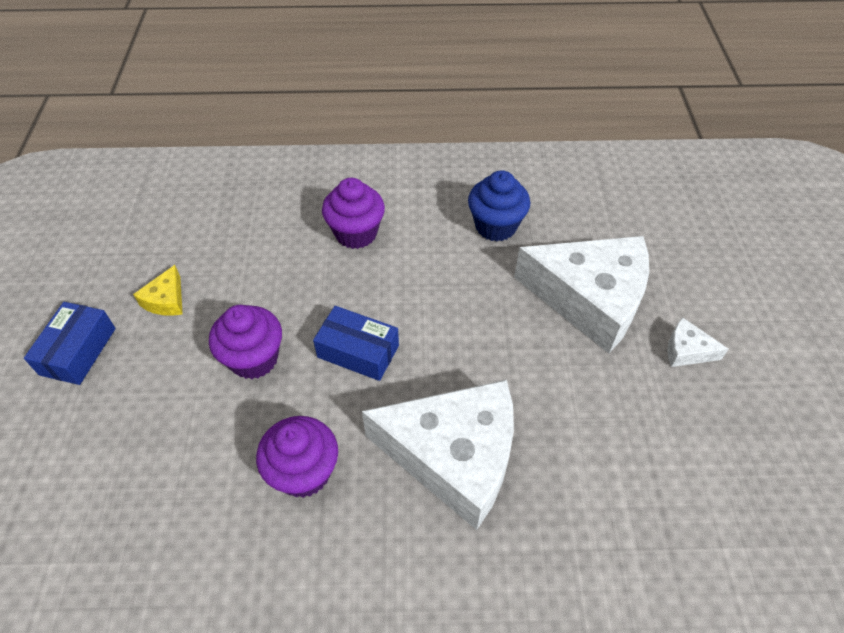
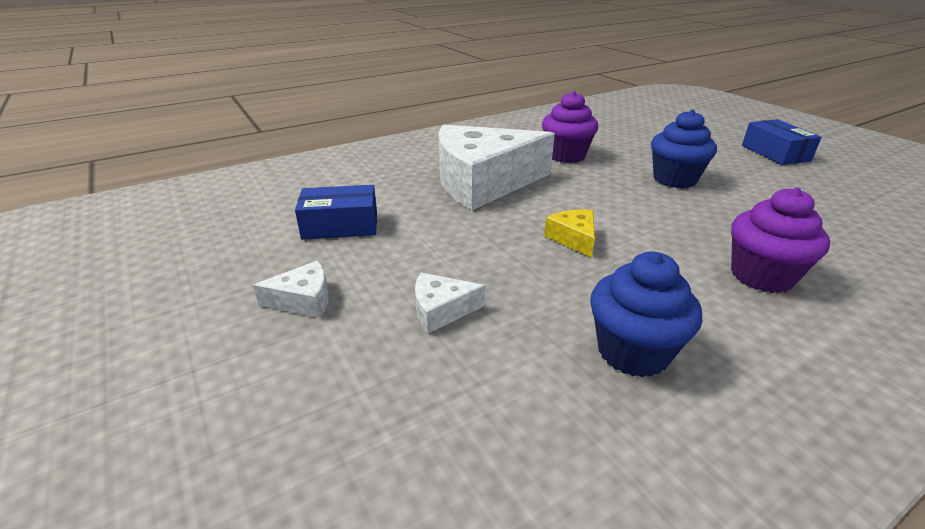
camera: 150 degrees right, 20 degrees down
(166, 300) = (789, 184): yellow cheese -> yellow cheese (573, 238)
(254, 359) = (674, 179): purple cupcake -> blue cupcake
(358, 351) = (614, 203): blue box -> blue box (340, 226)
(590, 299) = (441, 310): white cheese -> white cheese, size x0.40

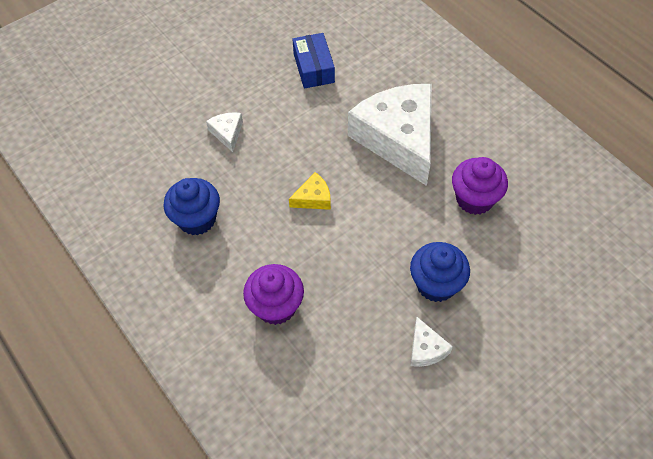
camera: 85 degrees right, 25 degrees up
(303, 300) = (232, 73): white cheese -> white cheese (426, 349)
(775, 153) = (537, 405): blue box -> none

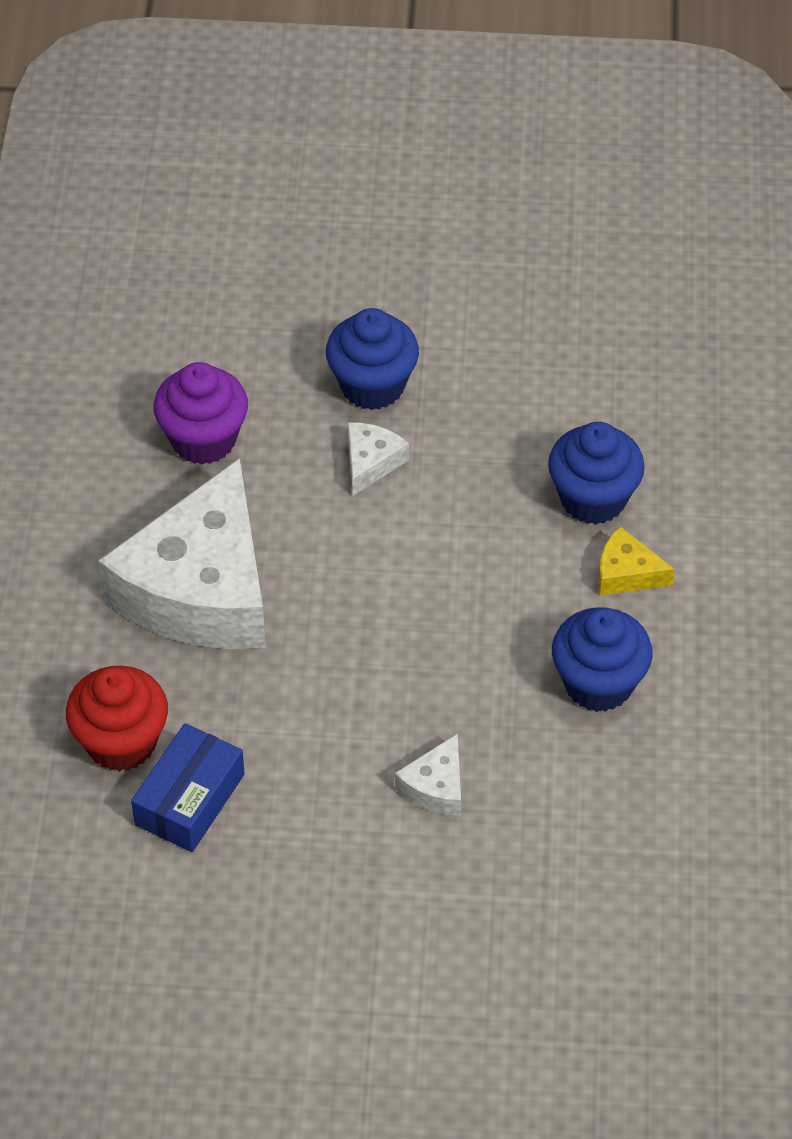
camera: 140 degrees left, 5 degrees down
(276, 306) = (593, 498): purple cupcake -> blue cupcake
(313, 198) = (409, 594): yellow cheese -> yellow cheese (626, 573)
(360, 68) = (121, 742): none -> red cupcake
(426, 349) = (462, 335): white cheese -> white cheese (371, 462)

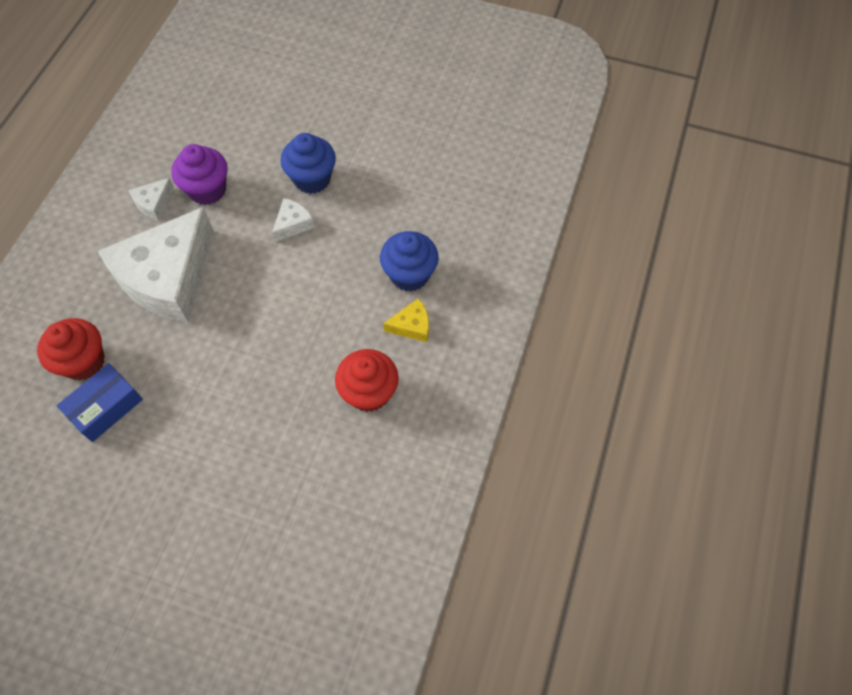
camera: 15 degrees right, 10 degrees up
(435, 787) = (248, 436): white cheese -> white cheese (154, 203)
(598, 683) = (369, 392): blue cupcake -> red cupcake
(626, 573) = (412, 326): yellow cheese -> yellow cheese turned 135 degrees clockwise

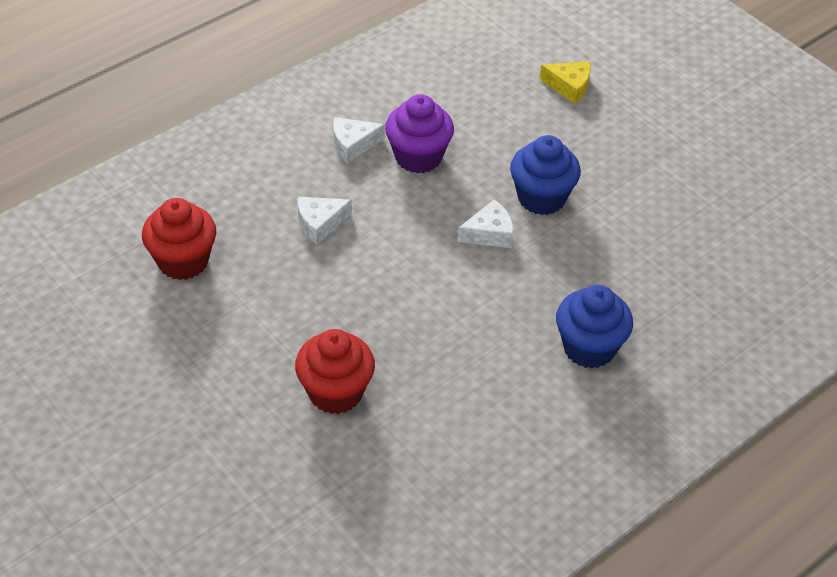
camera: 30 degrees right, 15 degrees down
(106, 407) = (175, 315): blue box -> none
(168, 278) = (320, 223): white cheese -> white cheese, size x0.40
(369, 392) = (461, 444): red cupcake -> red cupcake (335, 392)
(412, 326) = (556, 402): yellow cheese -> yellow cheese (569, 86)

